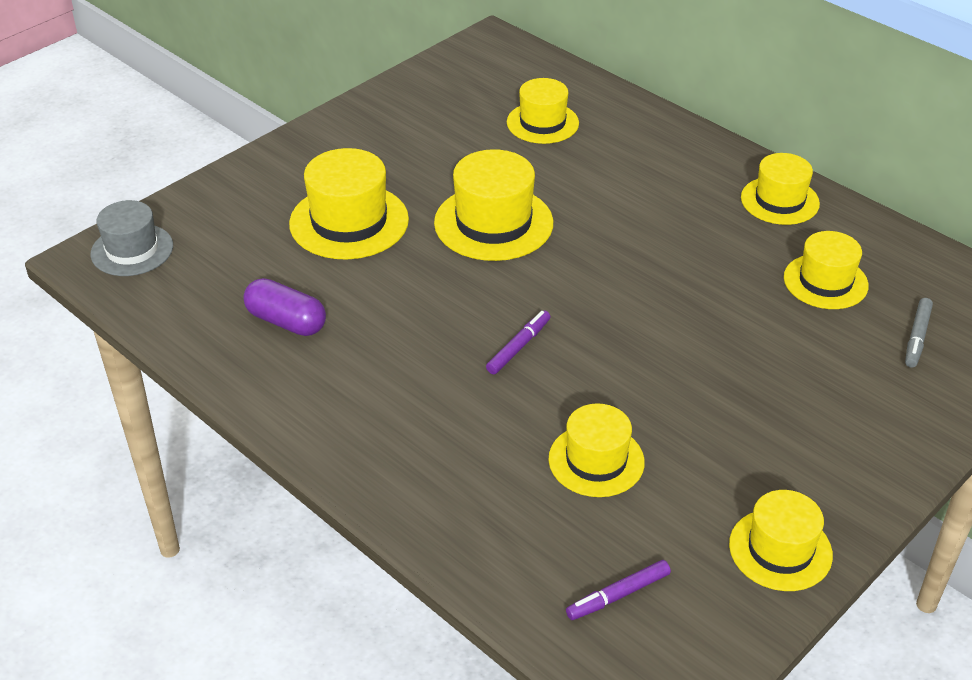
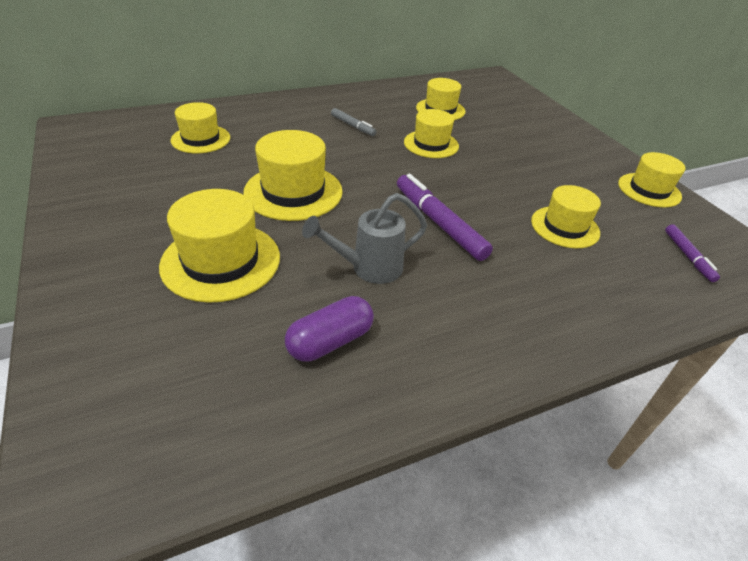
camera: 70 degrees left, 0 degrees up
(132, 250) = (99, 450): grey hat -> none
(399, 315) = (368, 268): none -> grey watering can
(519, 347) = (439, 223): purple marker -> purple marker, size x1.79
(779, 201) = (363, 98): yellow hat -> yellow hat (431, 144)
(917, 337) = (497, 104): grey marker -> grey marker (353, 126)

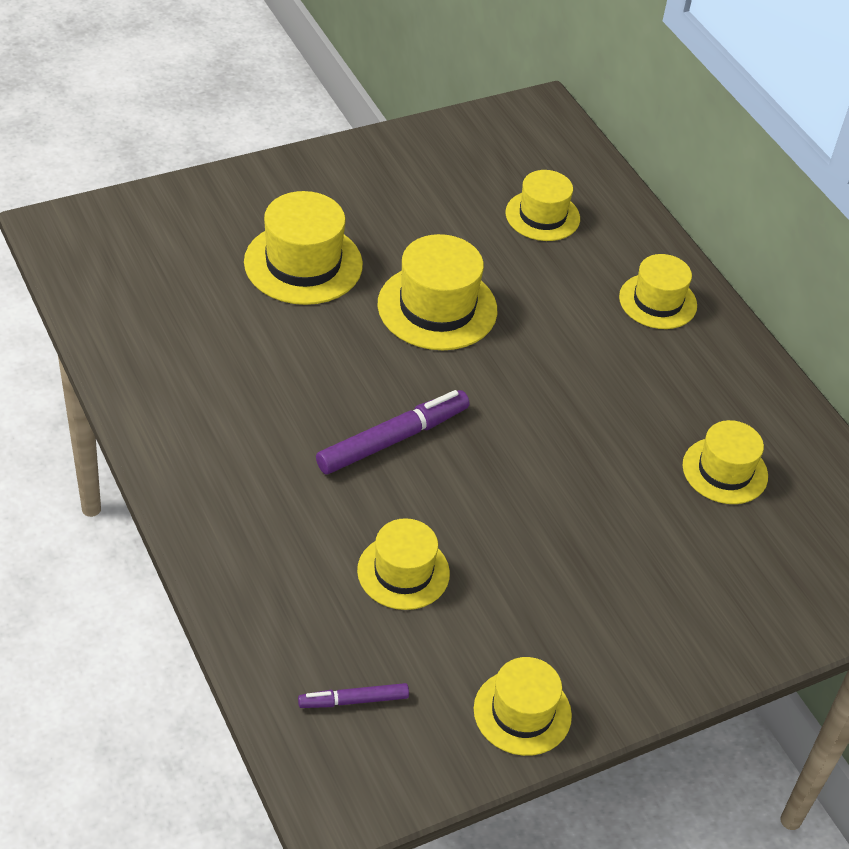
camera: 85 degrees right, 5 degrees up
(330, 341) = (197, 346): purple capsule -> none
(353, 126) = (626, 360): grey marker -> none
(368, 268) = (301, 373): grey watering can -> none
(431, 144) = (597, 448): yellow hat -> yellow hat (658, 301)

